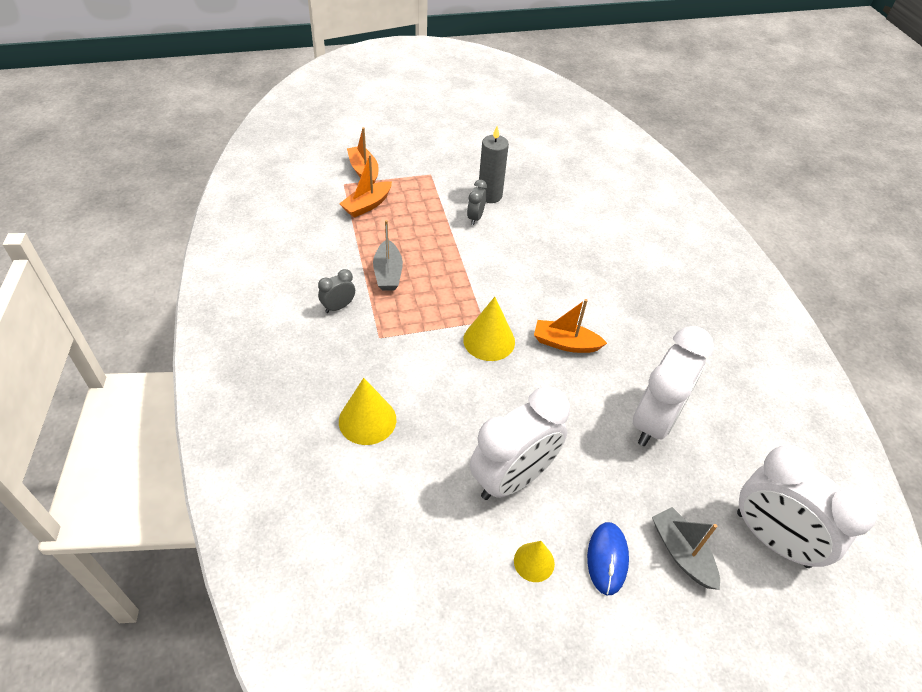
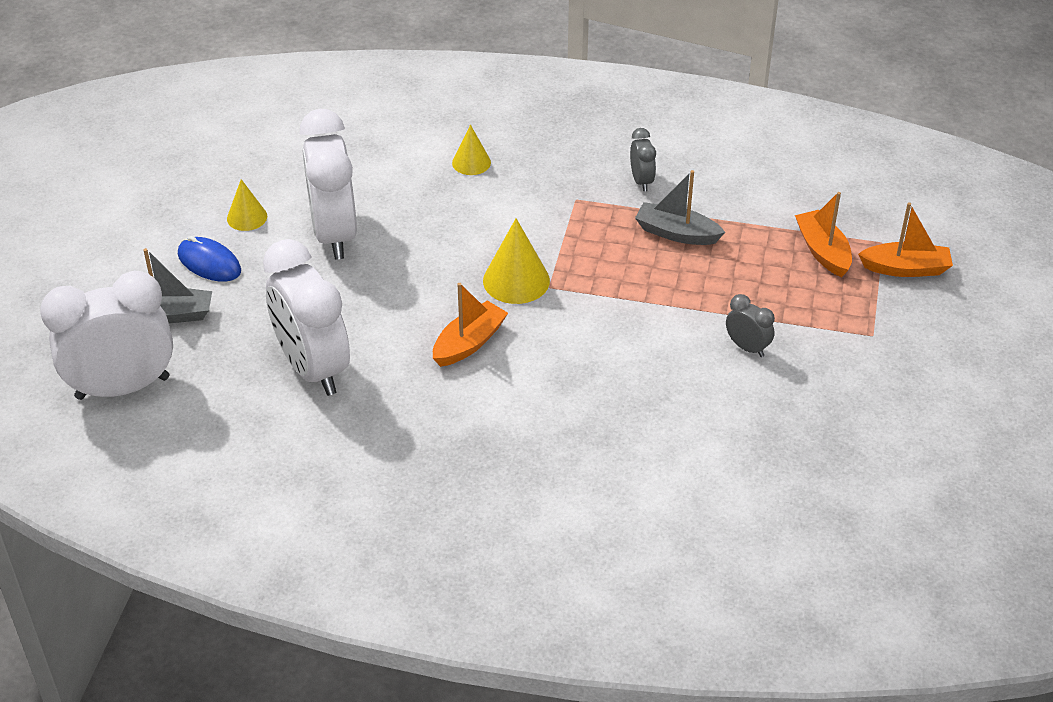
camera: 120 degrees right, 5 degrees down
(367, 420) = (471, 162): yellow cone -> yellow cone, size x0.63
(489, 195) = (792, 381): grey candle -> none

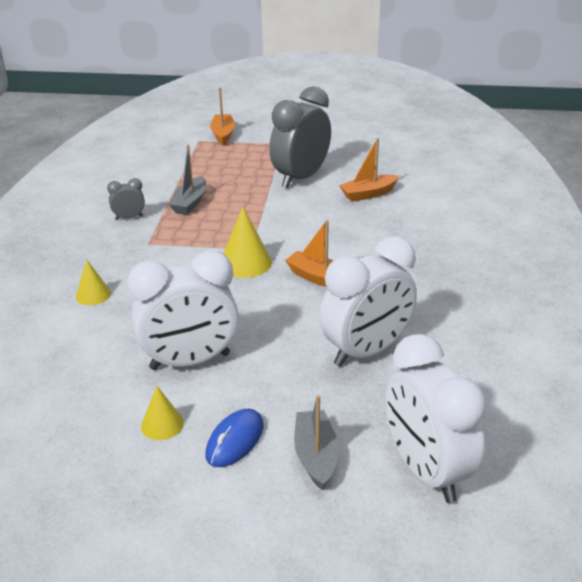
camera: 95 degrees left, 10 degrees down
(747, 347) = (301, 178): grey clock -> grey clock, size x2.26
(822, 251) = (208, 156): orange boat -> orange boat (368, 194)

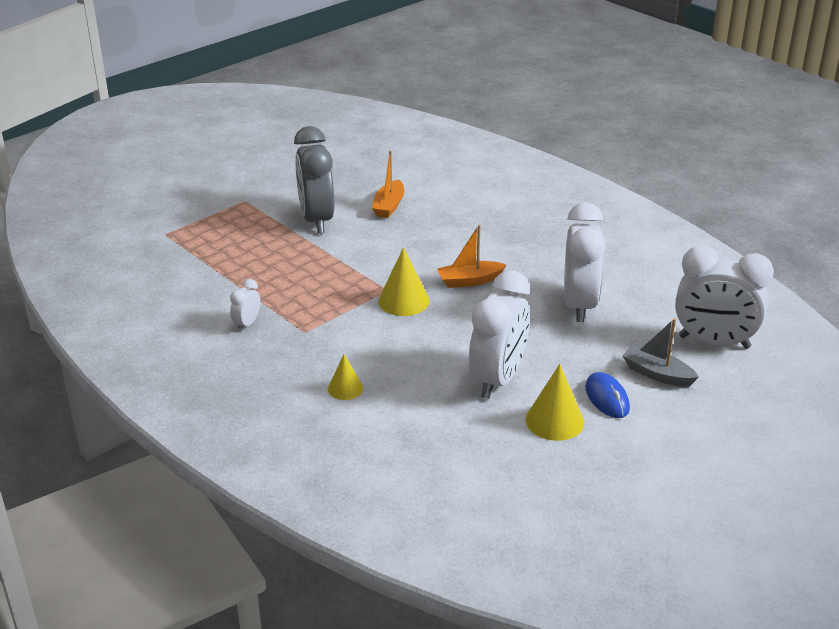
camera: 50 degrees left, 0 degrees up
(129, 217) = (247, 324): grey clock -> white clock
(162, 424) = (554, 421): yellow cone -> yellow cone, size x1.60
(190, 203) = (271, 285): grey boat -> none
(223, 134) = (176, 218): orange boat -> none

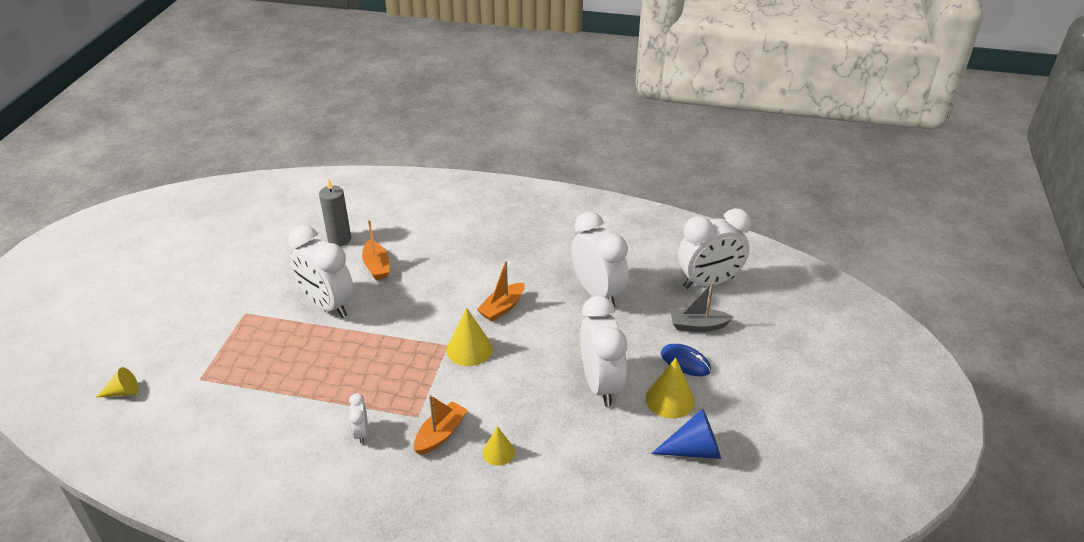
camera: 35 degrees left, 5 degrees up
(103, 220) = (123, 392): none -> yellow cone
(310, 353) = (440, 434): none -> orange boat
(316, 220) = (328, 305): grey clock -> white clock
(378, 174) = (339, 239): none -> grey candle
(532, 471) = (694, 450): none -> blue cone

